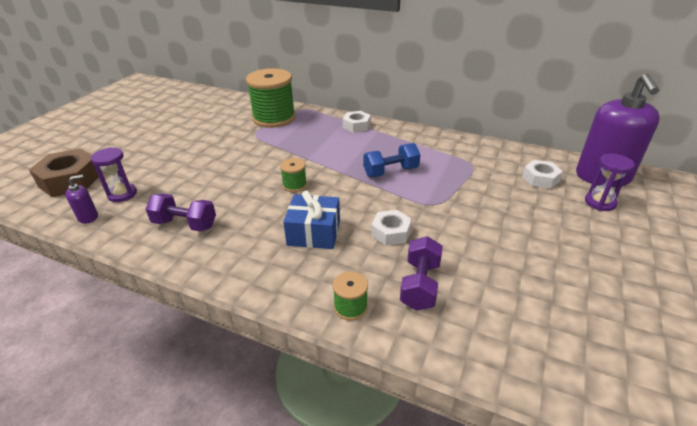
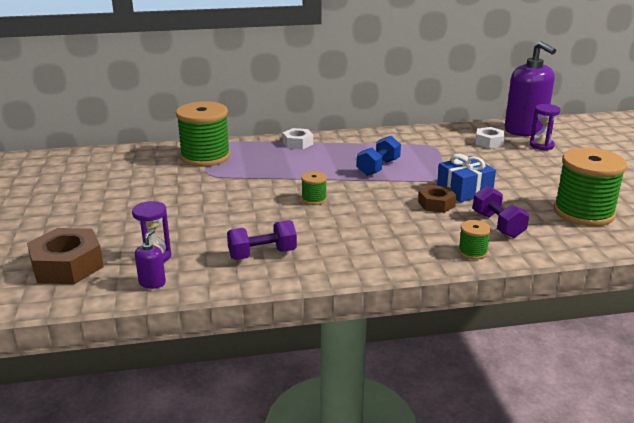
camera: 35 degrees left, 10 degrees down
(314, 233) = (381, 223): blue gift -> blue gift (464, 190)
(391, 232) = (436, 204): white nut -> brown nut
(544, 314) = (583, 213): none -> green spool

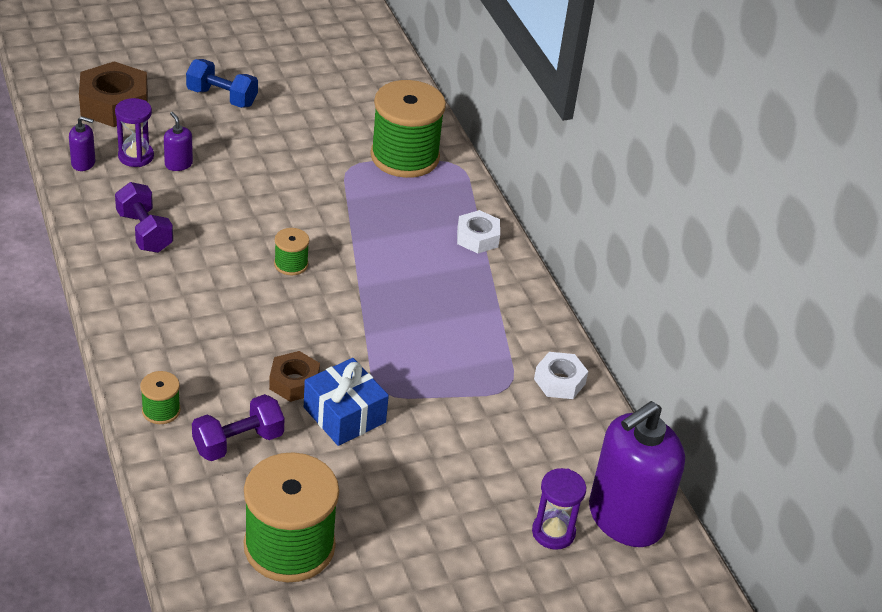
camera: 75 degrees right, 15 degrees up
(175, 237) = (178, 164): none -> purple soap dispenser
(378, 167) = (407, 324): blue dumbbell -> blue dumbbell (222, 97)
(489, 142) = (548, 460): white nut -> white nut (559, 381)

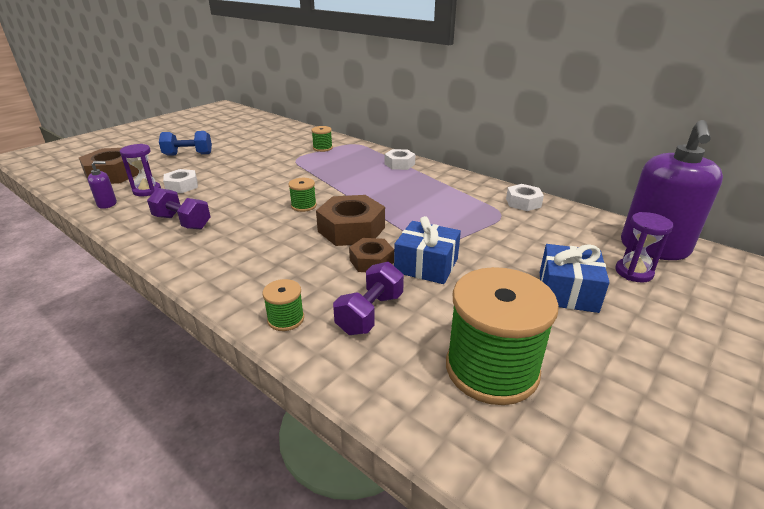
camera: 25 degrees left, 10 degrees down
(178, 164) = (182, 186): purple soap dispenser -> white nut
(312, 327) = (351, 229): none -> brown nut
(405, 156) = (322, 148): green spool -> green spool, size x0.45
(451, 516) = (567, 291): none -> blue gift

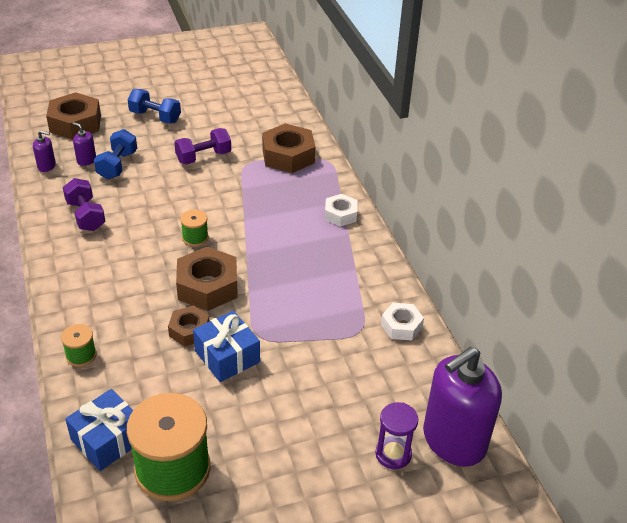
camera: 30 degrees right, 10 degrees up
(147, 191) = (86, 160): purple hourglass -> purple soap dispenser
(182, 186) = (117, 165): white nut -> blue dumbbell
(322, 148) = (288, 156): green spool -> brown nut
(370, 313) = (139, 380): purple dumbbell -> purple dumbbell (203, 157)
(567, 291) = (308, 441): blue gift -> blue gift (108, 440)

